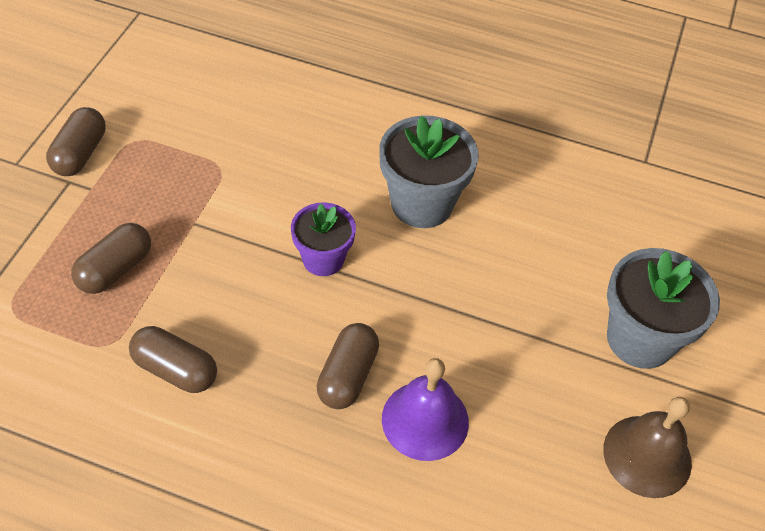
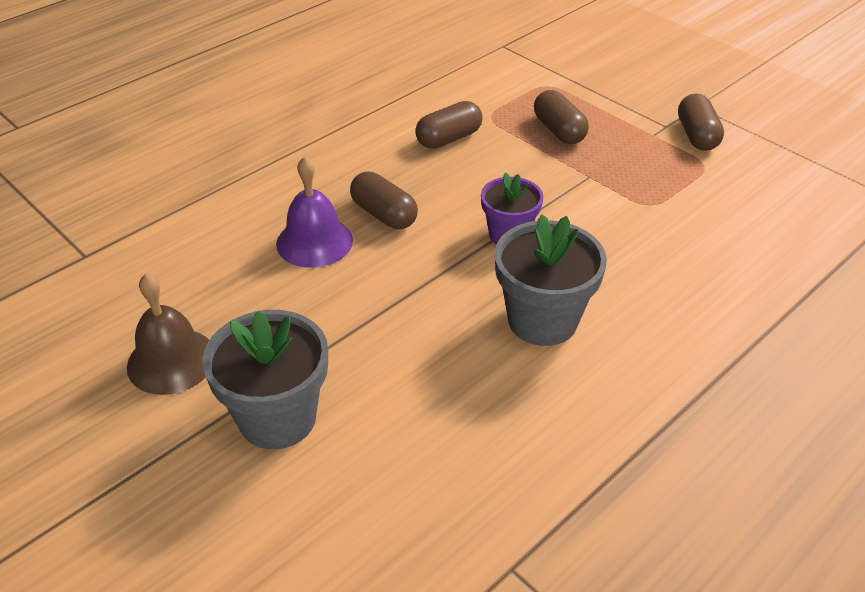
camera: 120 degrees right, 10 degrees down
(80, 154) = (697, 135): brown capsule -> brown capsule turned 45 degrees clockwise

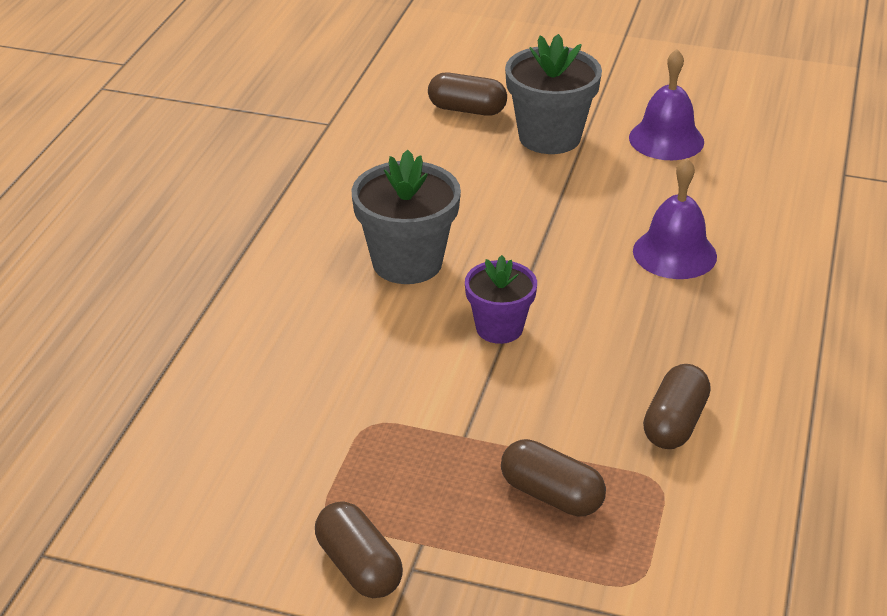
camera: 150 degrees right, 5 degrees down
(171, 361) = (666, 139): brown bell -> purple bell
(384, 214) = (642, 302): brown capsule -> brown capsule (467, 109)

